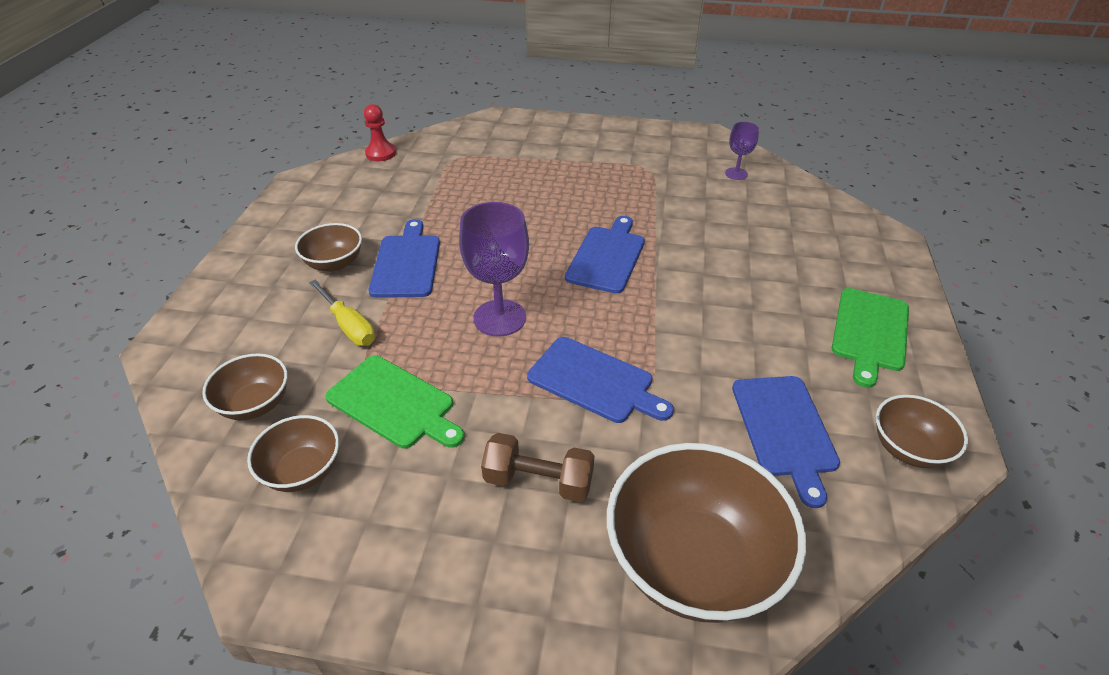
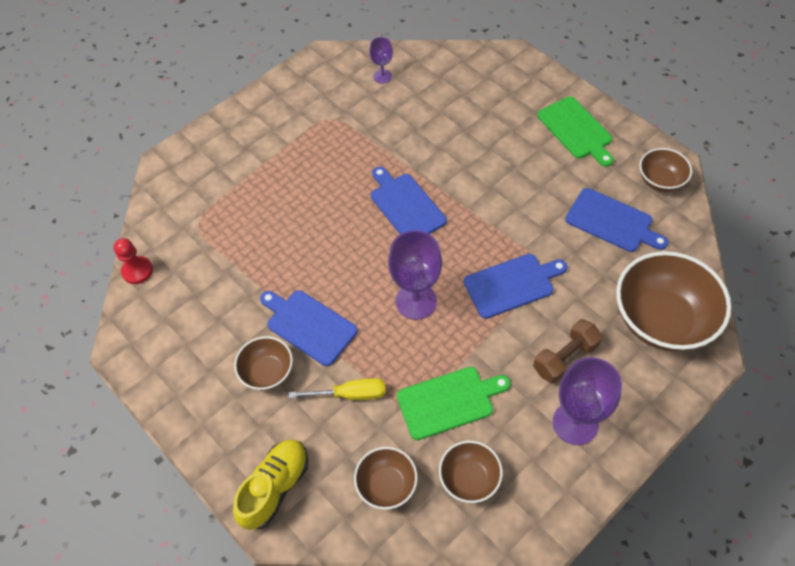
camera: 50 degrees left, 15 degrees up
(209, 327) = (275, 487): none -> yellow shoe
(450, 540) = (575, 423): none -> purple goblet

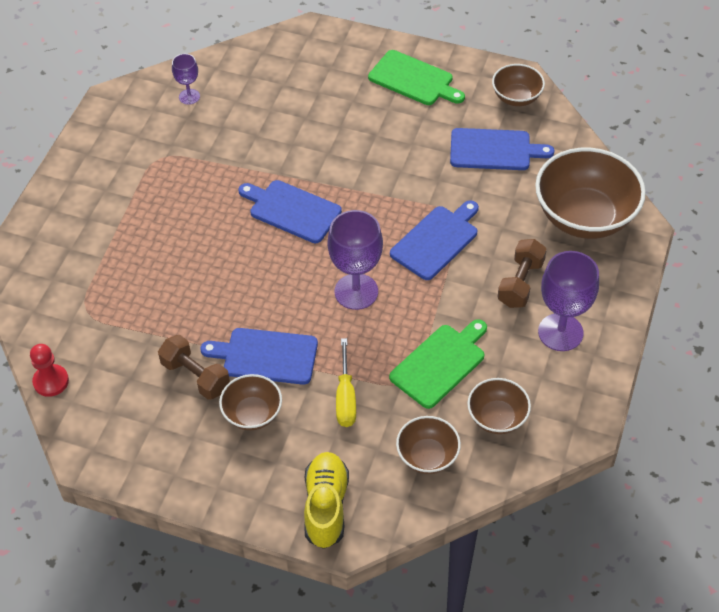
camera: 30 degrees left, 5 degrees down
(244, 317) = (195, 376): none -> brown dumbbell
(350, 394) = (345, 397): yellow screwdriver -> yellow screwdriver turned 120 degrees clockwise

